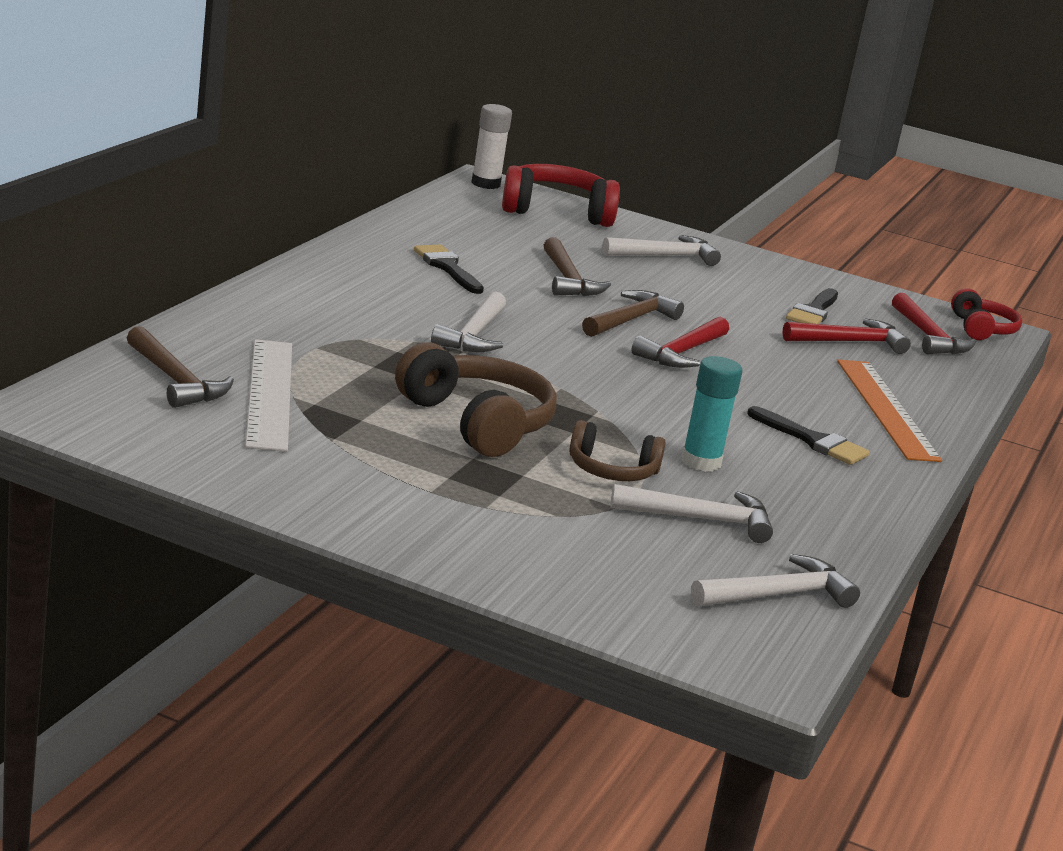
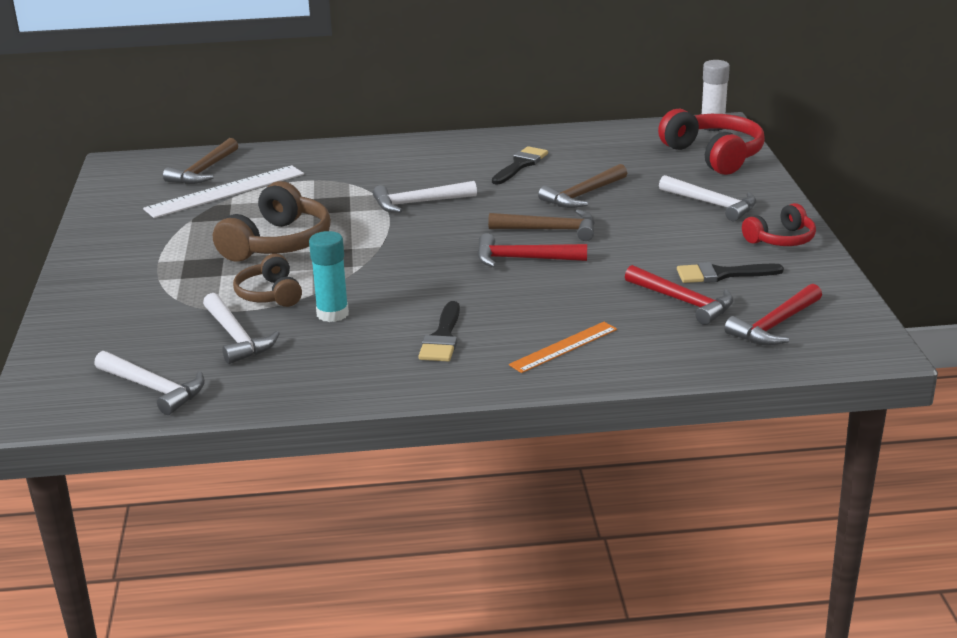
camera: 65 degrees right, 5 degrees up
(886, 409) = (564, 347): orange ruler -> orange ruler, size x0.61
(981, 329) = (853, 341): red headphones -> red headphones (781, 239)

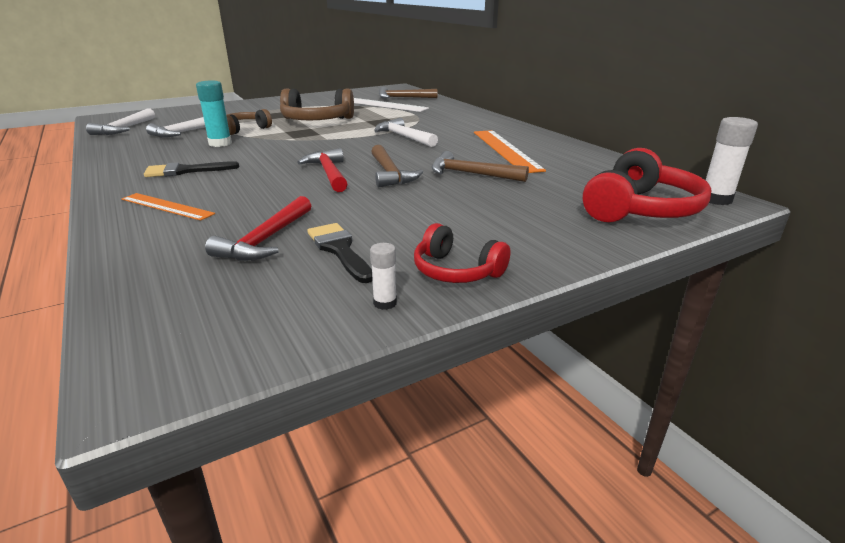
camera: 65 degrees right, 0 degrees up
(520, 165) = (505, 150): black brush -> orange ruler
(712, 204) = (513, 224): white hammer -> none
(774, 325) = (215, 295): red hammer -> none
(814, 269) = (385, 303): none -> white glue stick

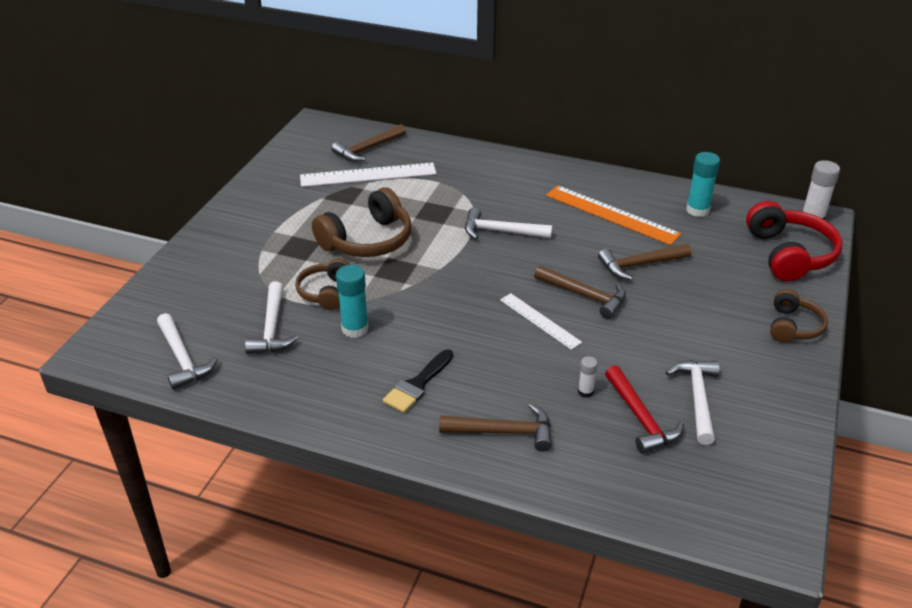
camera: 40 degrees left, 10 degrees up
(167, 206) = (504, 432): orange ruler -> brown hammer
(328, 173) = (540, 321): red hammer -> white ruler
(339, 250) = (697, 398): black brush -> white hammer
(385, 303) = (788, 423): white glue stick -> white glue stick (585, 392)
(456, 271) = (782, 375): red headphones -> none
(544, 248) = (793, 326): none -> brown headphones
(591, 166) = (697, 210): none -> turquoise glue stick

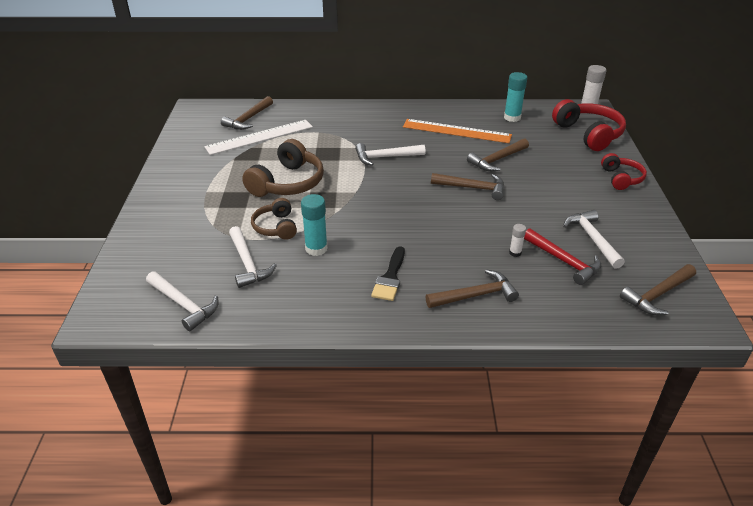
camera: 20 degrees left, 0 degrees up
(540, 321) = (452, 212): white ruler -> none
(734, 493) = (657, 295): none -> brown hammer
(793, 326) = (621, 178): brown headphones -> red headphones

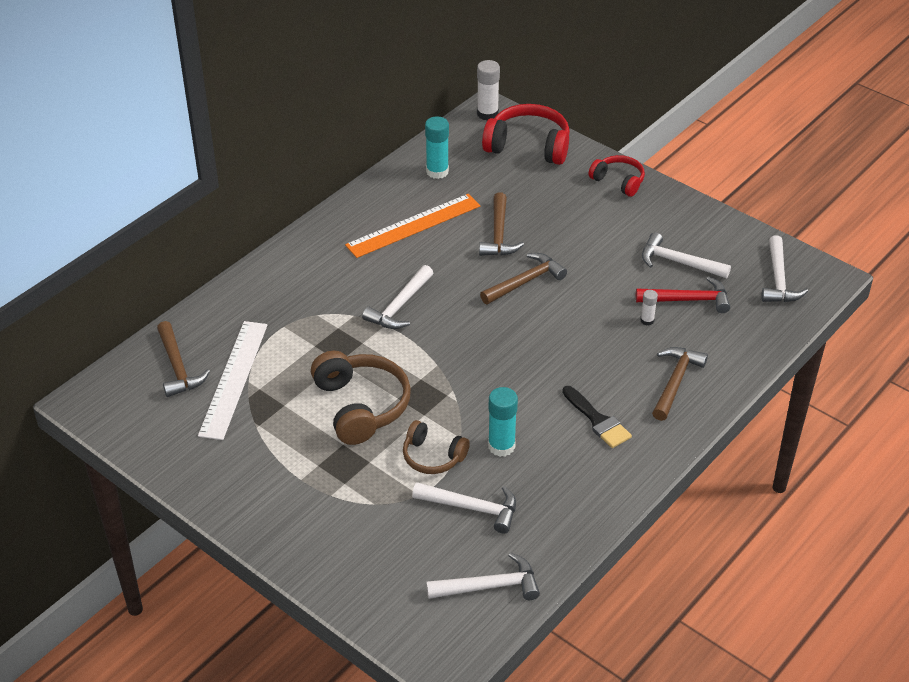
camera: 50 degrees left, 5 degrees up
(657, 295) = (778, 280): brown hammer -> white hammer

